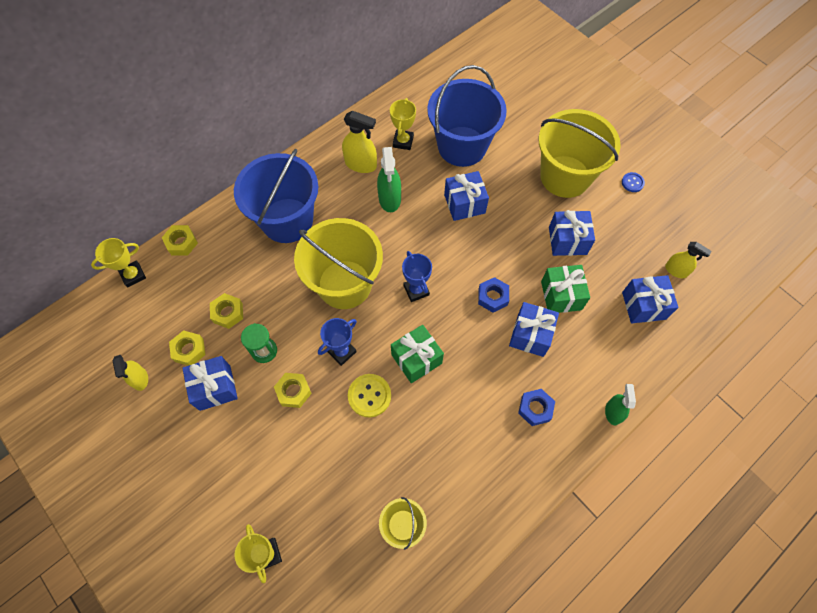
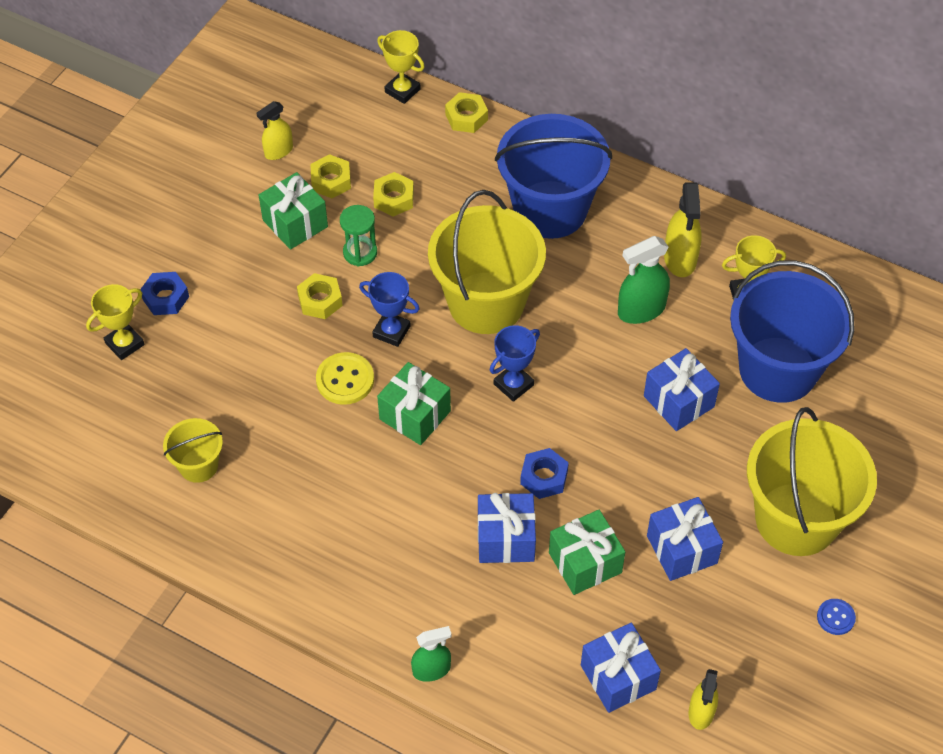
camera: 70 degrees right, 10 degrees down
(215, 388) = (295, 223): blue gift -> green gift
(535, 408) = (400, 571): blue nut -> blue nut (165, 298)

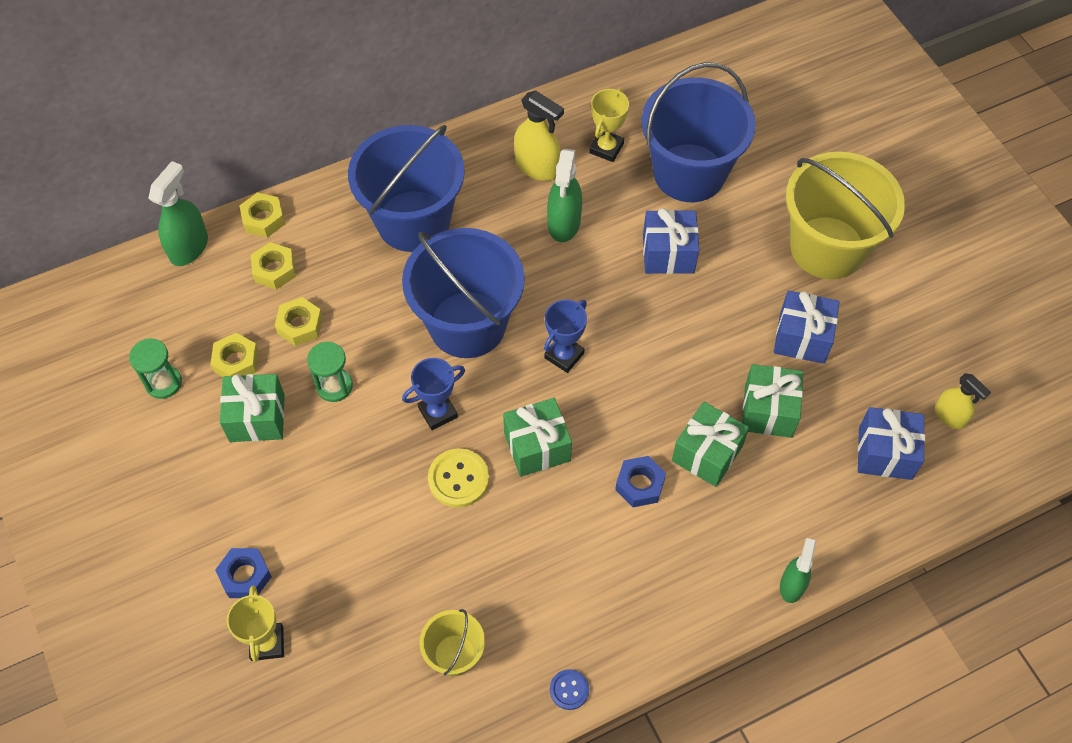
camera: 55 degrees left, 5 degrees up
(278, 151) = (163, 383): yellow spray bottle -> green hourglass
(320, 301) = (358, 448): yellow nut -> yellow nut (274, 270)
(402, 91) = (189, 247): yellow trophy -> green spray bottle
(486, 303) = (467, 324): yellow bucket -> blue bucket
(505, 539) = (707, 453): blue gift -> green gift
(513, 384) = (564, 355): blue trophy -> blue trophy turned 45 degrees clockwise
(544, 477) = (669, 390): blue nut -> blue nut (639, 485)
(835, 617) = (926, 278): blue button -> blue button (569, 690)

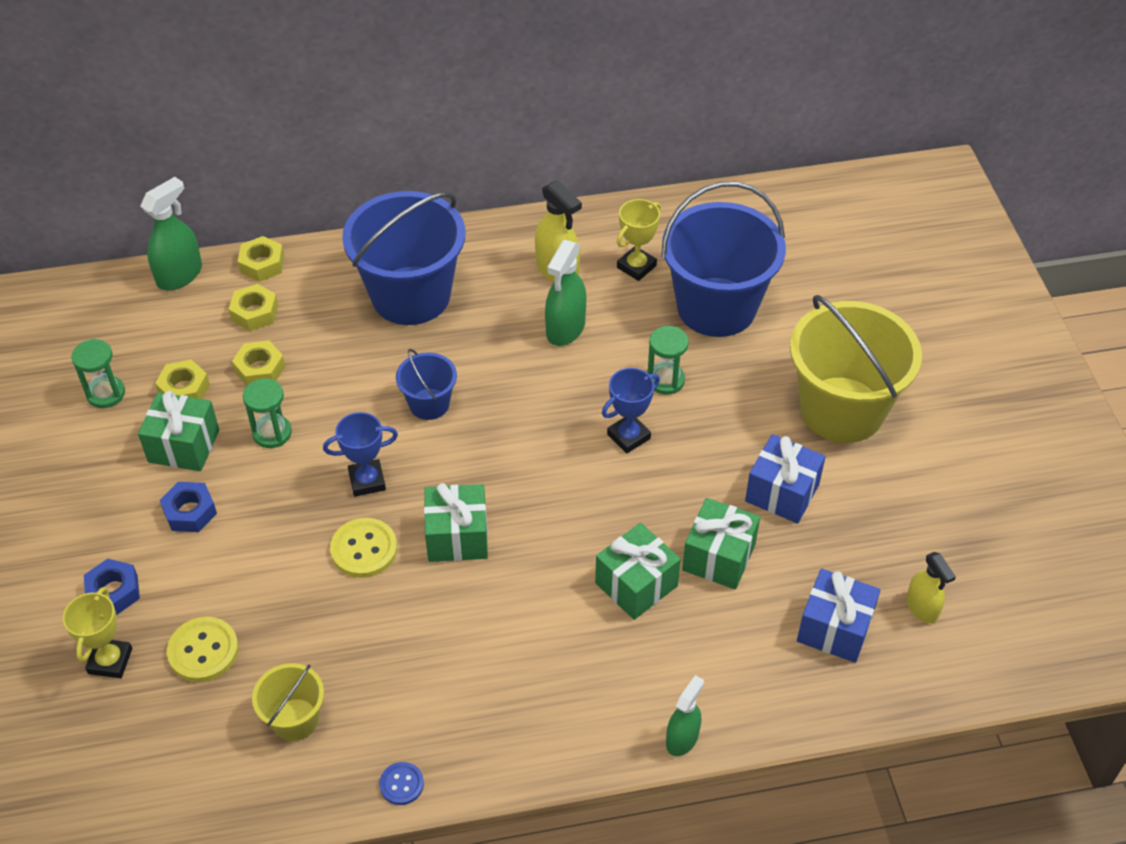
camera: 15 degrees right, 10 degrees down
(349, 612) = (203, 651): none -> yellow button
(467, 324) = (429, 404): blue bucket -> blue bucket, size x0.48
(564, 355) = (518, 455): blue trophy -> blue trophy (628, 436)
(639, 485) = (552, 599): blue nut -> blue nut (190, 512)
(668, 254) = (665, 380): blue gift -> green hourglass

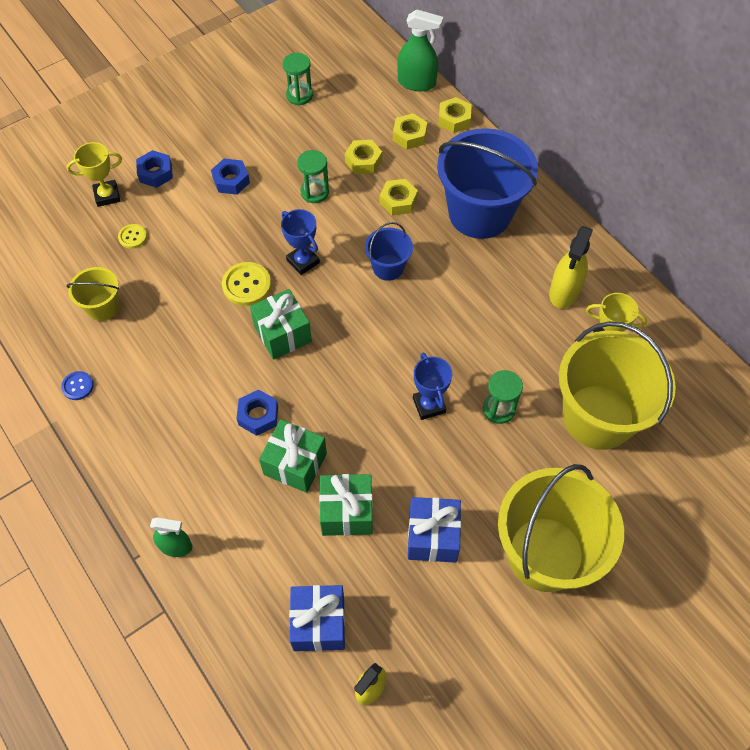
camera: 65 degrees right, 10 degrees up
(184, 389) = (324, 131): yellow nut -> yellow nut (398, 201)
(184, 446) = (280, 153): green gift -> none
(203, 651) = (133, 237): yellow button -> yellow button, size x0.60
(554, 599) = (258, 415): none -> blue nut
(565, 329) = (509, 321): green spray bottle -> none
(628, 436) = (429, 405): blue trophy -> blue trophy turned 45 degrees clockwise
(716, 307) = (598, 417): blue bucket -> yellow bucket

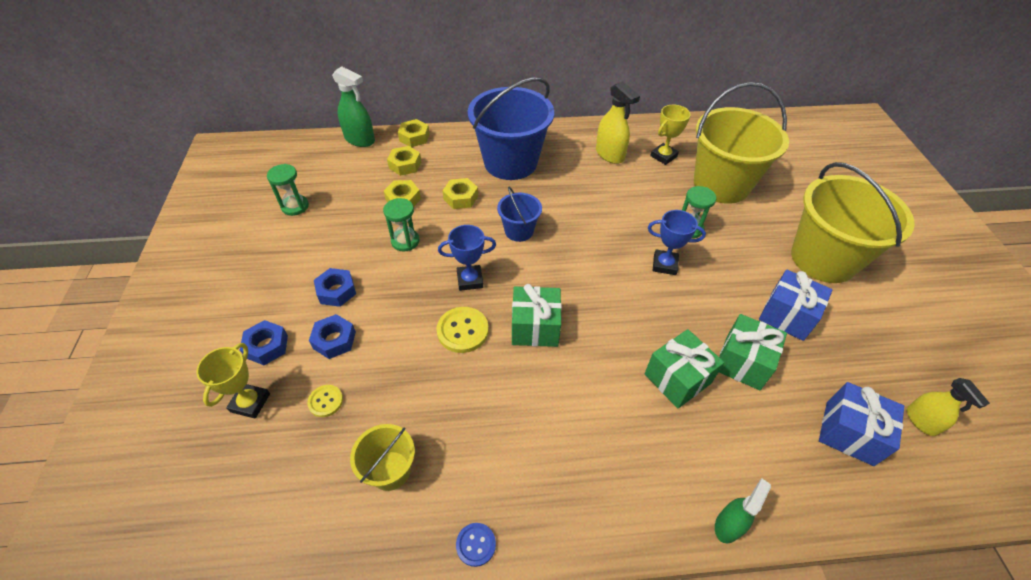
camera: 60 degrees left, 10 degrees down
(258, 415) = (611, 384): blue nut -> blue nut (334, 340)
(417, 83) = (360, 140): green spray bottle -> green spray bottle turned 75 degrees clockwise

